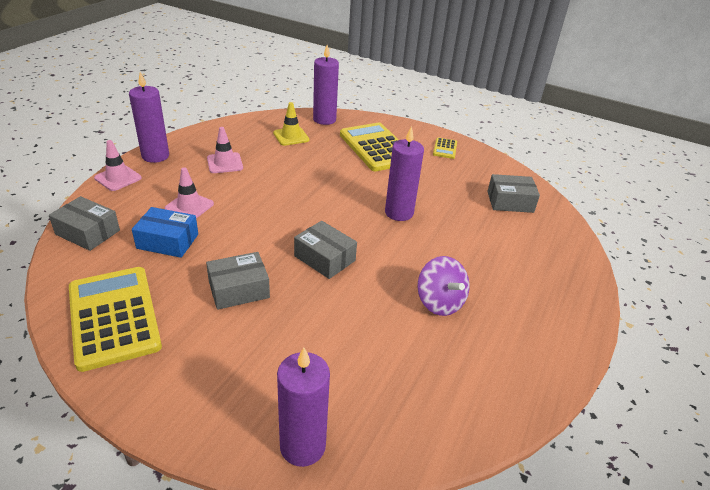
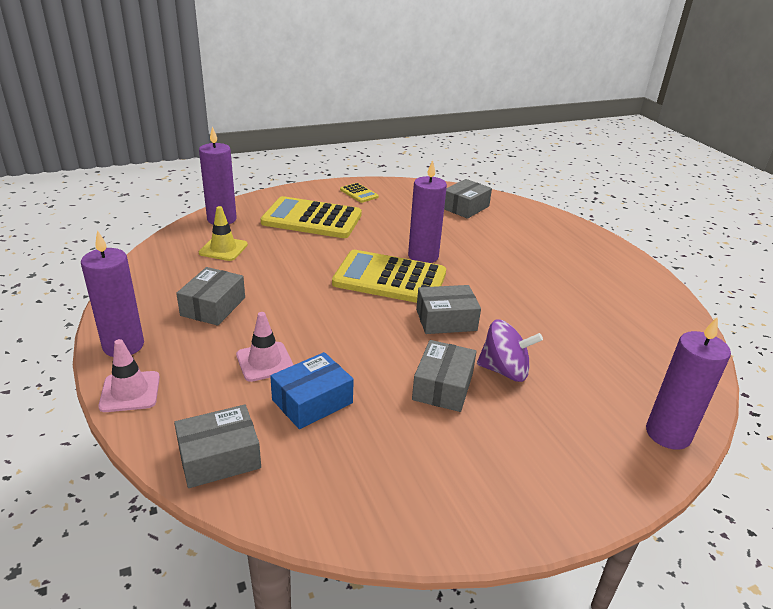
camera: 50 degrees left, 5 degrees down
(114, 317) = (407, 489): yellow calculator -> yellow calculator (390, 279)
(225, 163) = (213, 306): pink traffic cone -> grey box
(439, 302) = (554, 294): purple spinning top -> purple spinning top (504, 370)

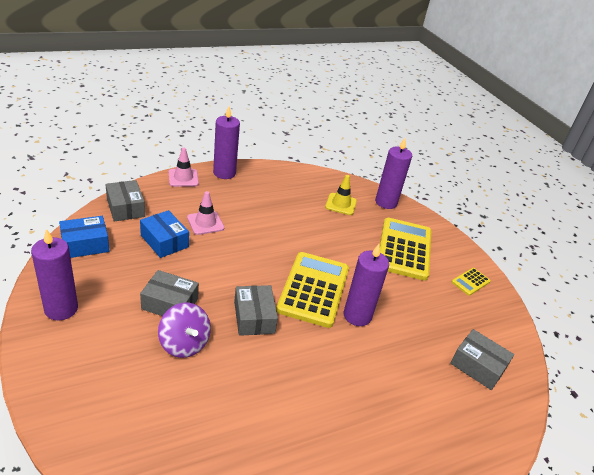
camera: 85 degrees right, 5 degrees up
(213, 306) = (265, 202): grey box -> none
(329, 496) = (85, 244): none -> blue box
(504, 370) = (184, 343): purple spinning top -> purple spinning top turned 45 degrees counterclockwise
(668, 434) = (86, 441): purple candle -> purple candle (61, 309)

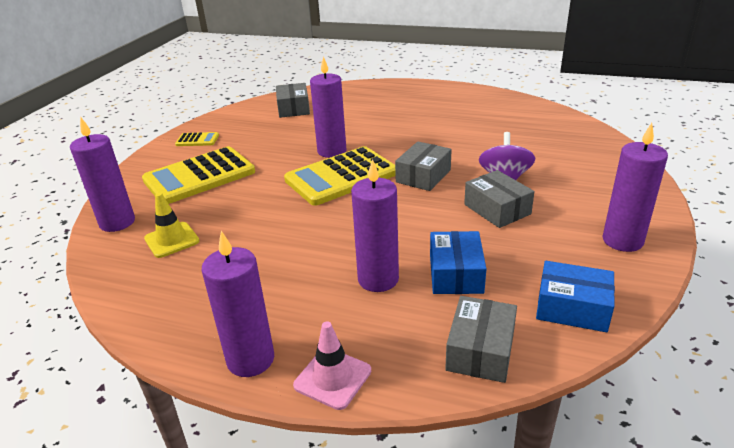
camera: 130 degrees left, 5 degrees down
(205, 223) = (378, 279): pink traffic cone -> purple candle

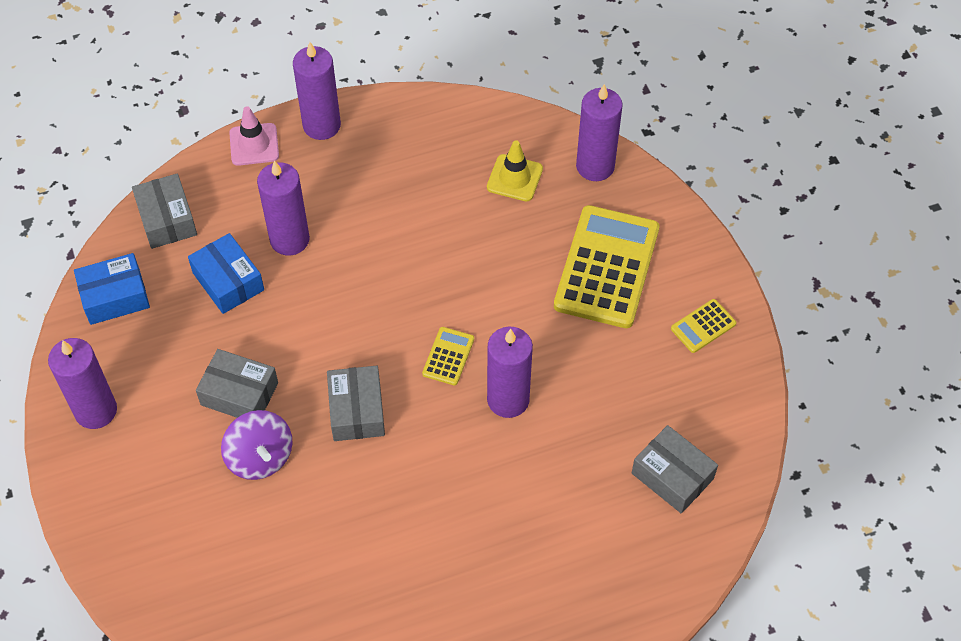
camera: 140 degrees right, 25 degrees up
(341, 177) = (448, 356): yellow calculator -> yellow calculator, size x0.44

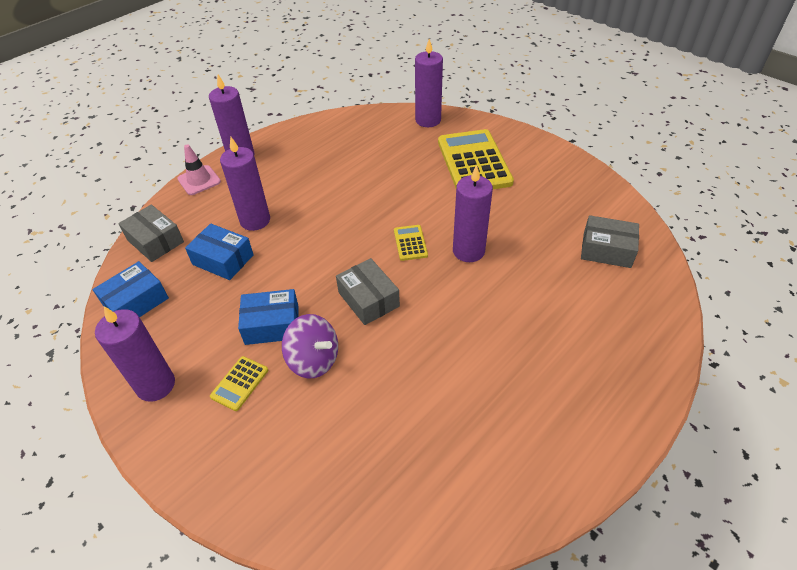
camera: 25 degrees left, 10 degrees down
(239, 394) = (272, 325): grey box -> blue box
(514, 178) = (384, 141): yellow traffic cone -> none
(703, 326) = (554, 169): yellow calculator -> yellow calculator (239, 383)

